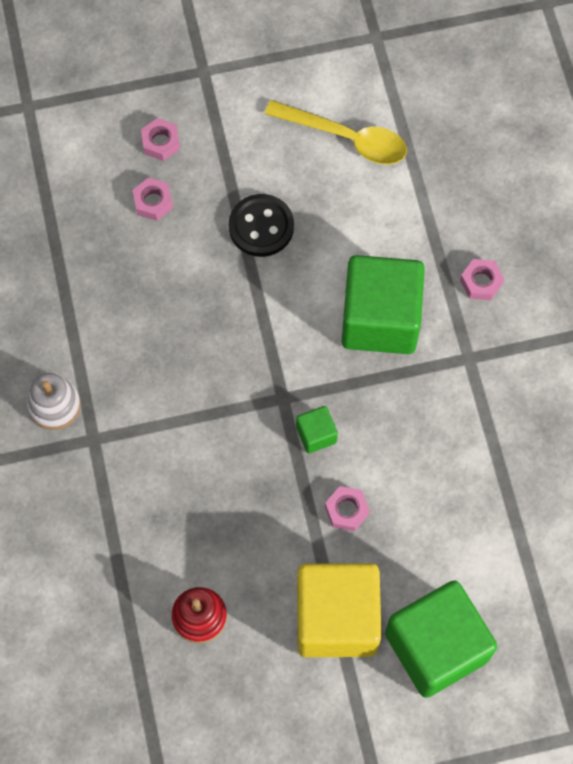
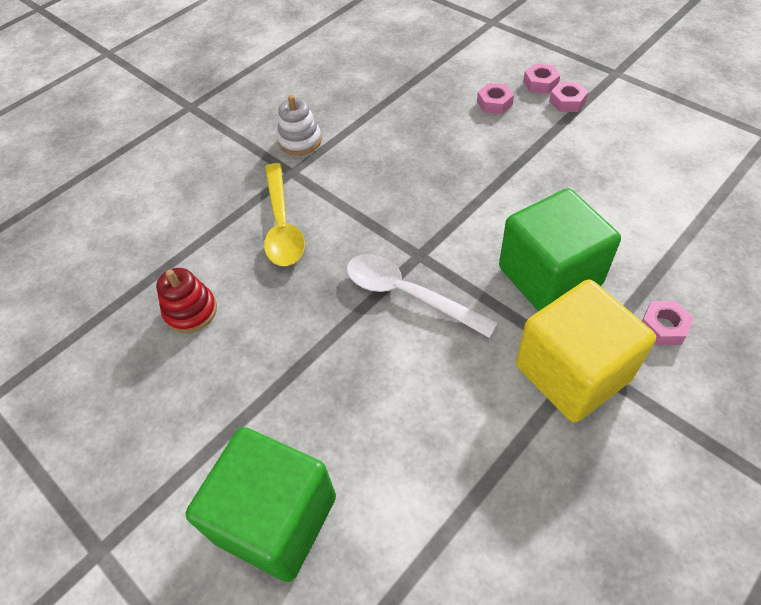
camera: 60 degrees right, 15 degrees down
(261, 227) = (541, 163): black button -> none
(316, 434) = (408, 294): green cube -> white spoon
(336, 618) = (250, 411): yellow cube -> yellow cube (572, 372)
(346, 138) = (669, 167): yellow spoon -> yellow spoon (282, 225)
(347, 510) = (358, 357): pink nut -> pink nut (567, 101)

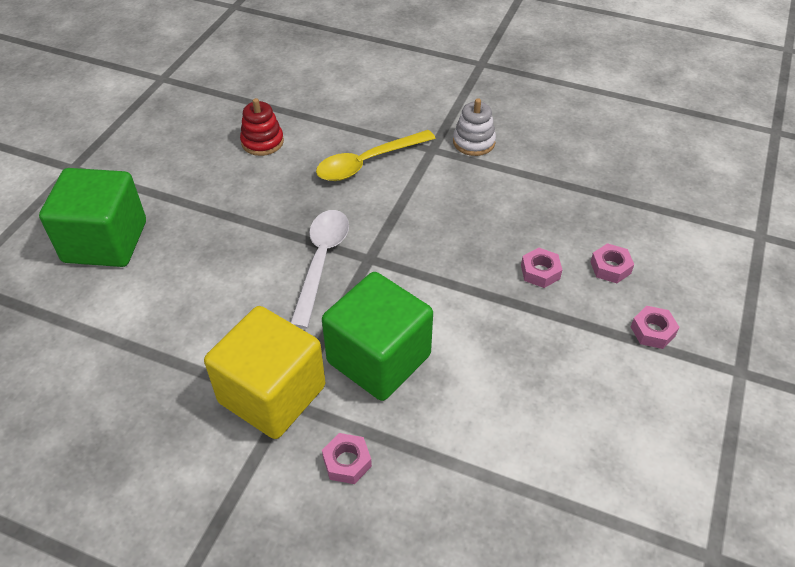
camera: 65 degrees right, 5 degrees down
(540, 83) = (671, 301): pink nut -> pink nut (540, 272)

